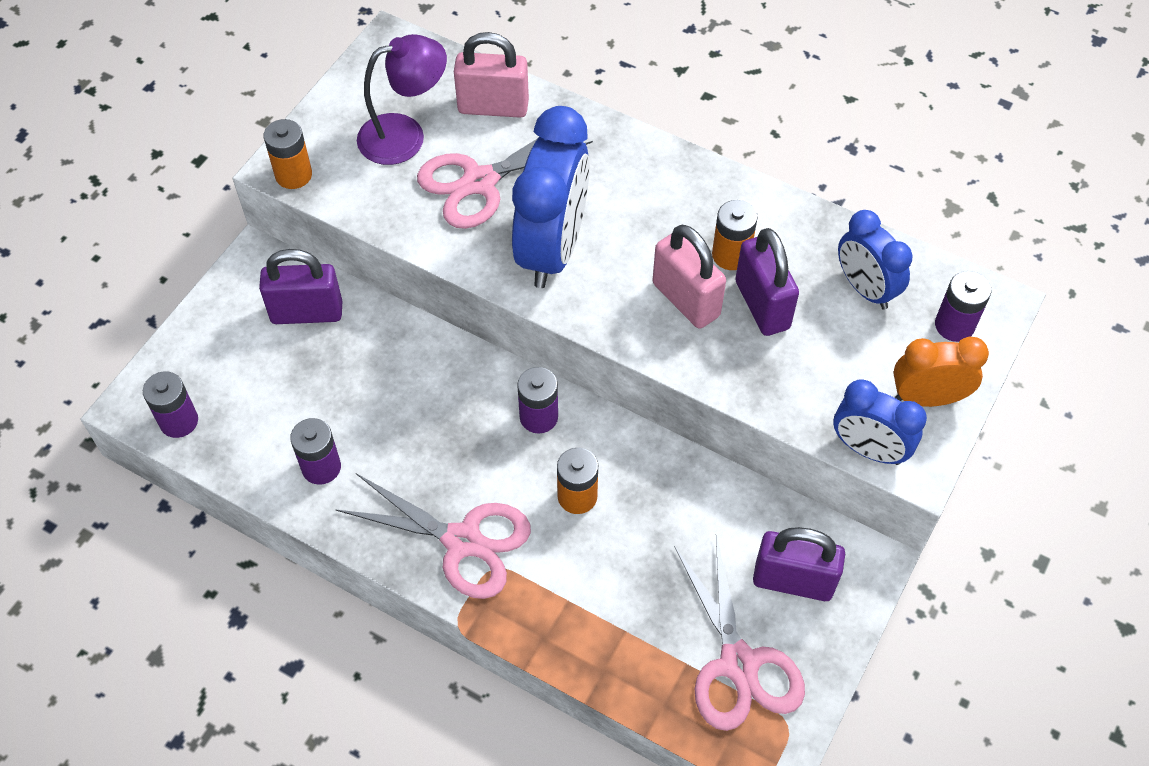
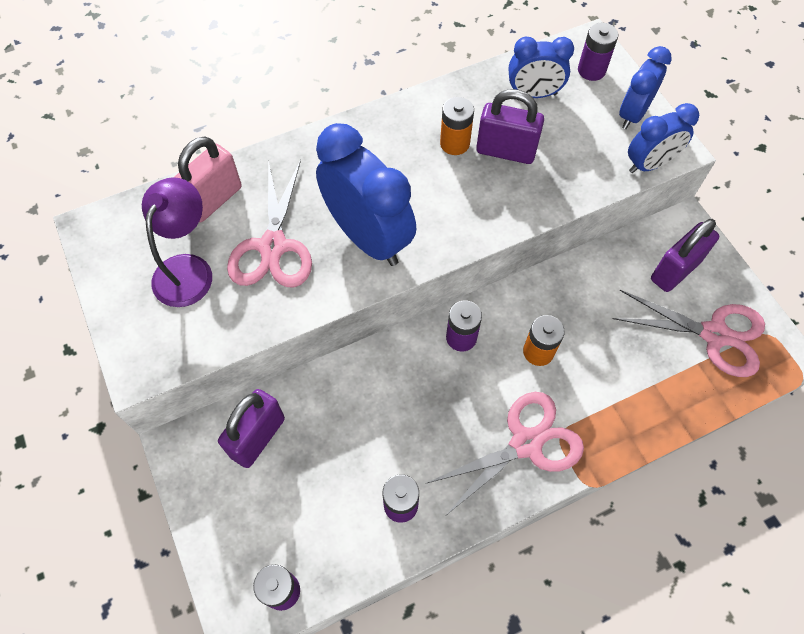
camera: 55 degrees left, 5 degrees up
(293, 175) = (154, 366): orange battery -> none
(686, 300) = (470, 188): pink padlock -> none
(927, 398) = (632, 114): orange clock -> blue clock

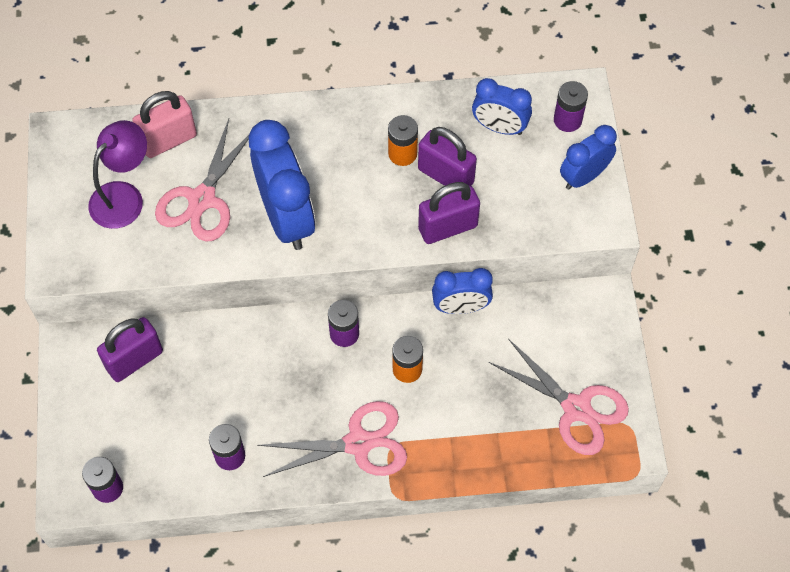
camera: 20 degrees right, 0 degrees up
(649, 164) = (573, 230): blue clock -> blue clock (460, 307)
(675, 270) = (572, 338): purple padlock -> purple padlock (448, 227)

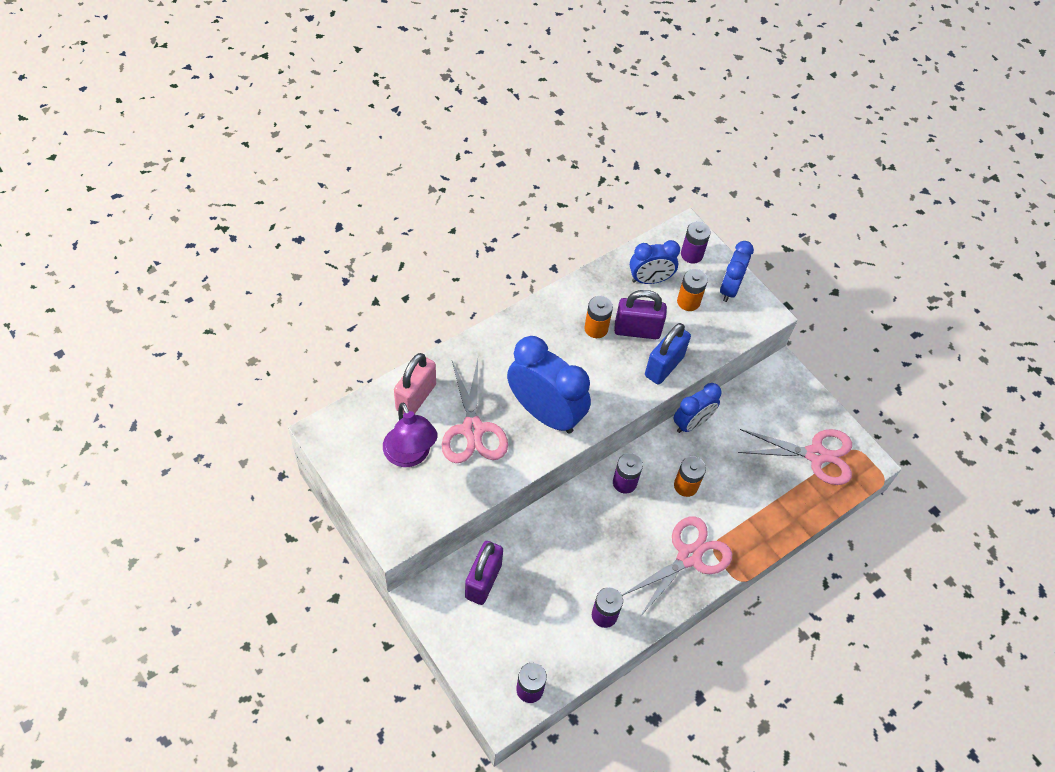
camera: 35 degrees left, 5 degrees down
(124, 196) = (410, 455): purple lamp -> purple lamp turned 150 degrees clockwise
(448, 227) = (664, 366): purple padlock -> blue padlock
(526, 170) = (688, 301): none -> orange battery

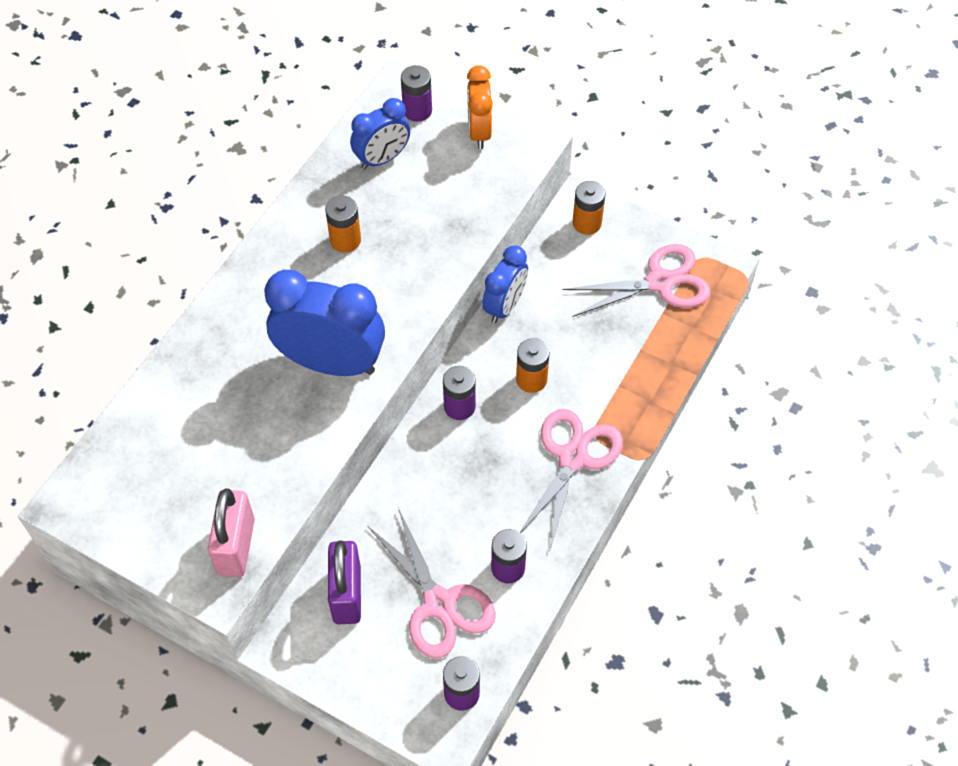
camera: 20 degrees left, 0 degrees up
(410, 455) = (190, 483): purple lamp -> none
(416, 397) = (164, 411): pink padlock -> pink padlock (236, 546)
(473, 429) = (253, 419): pink scissors -> pink scissors (439, 604)
(637, 330) = (395, 223): purple padlock -> none
(664, 366) = (446, 251): blue padlock -> none
(688, 301) = (439, 166): orange battery -> orange battery (587, 223)
(729, 288) = (479, 132): blue clock -> orange clock

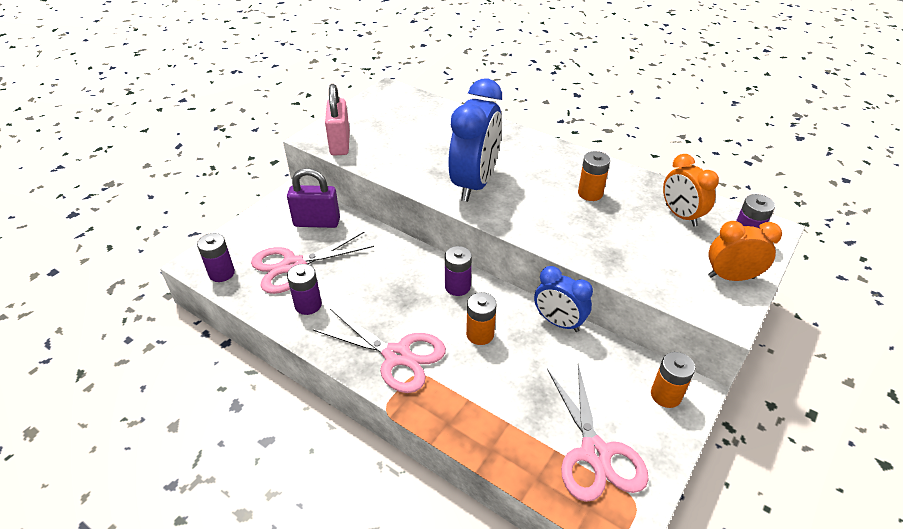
camera: 95 degrees right, 15 degrees down
(236, 546) = (340, 144): pink padlock -> pink padlock turned 75 degrees clockwise
(382, 159) = (680, 215): blue clock -> orange clock

